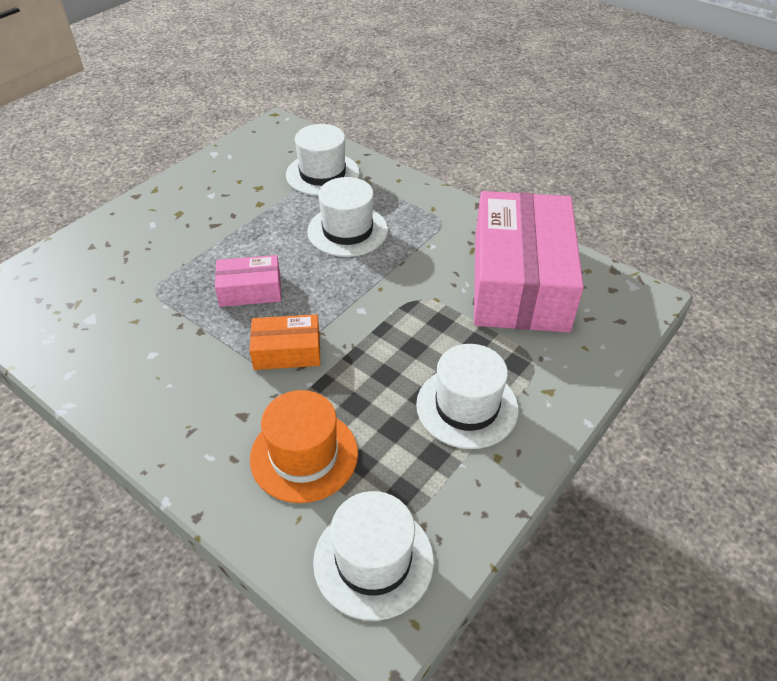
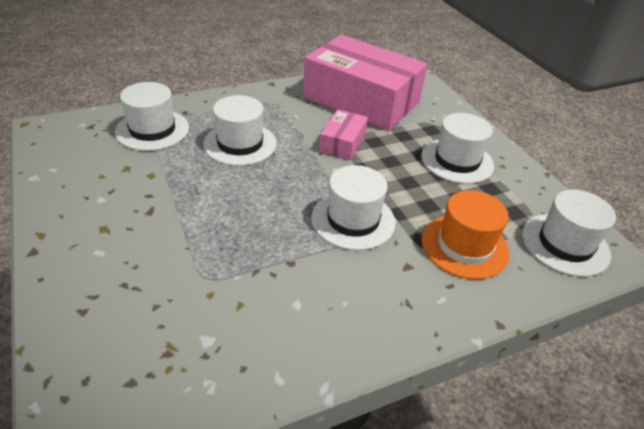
camera: 65 degrees left, 5 degrees down
(250, 290) = (264, 216): pink box -> pink box (342, 142)
(287, 351) = (353, 220): orange box -> white hat

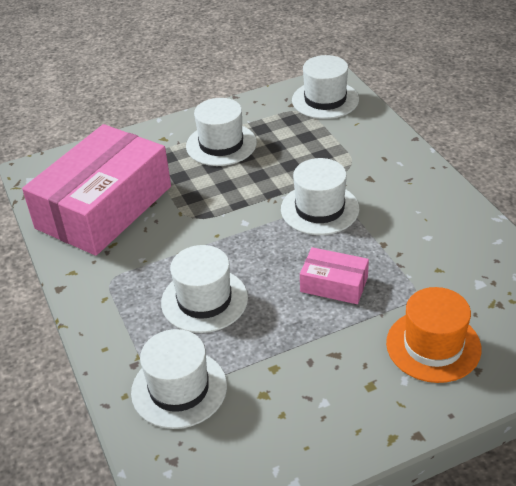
camera: 85 degrees left, 0 degrees up
(342, 142) = (196, 219): pink box -> pink box (334, 284)
(464, 246) = (339, 148): orange hat -> orange hat (433, 345)

